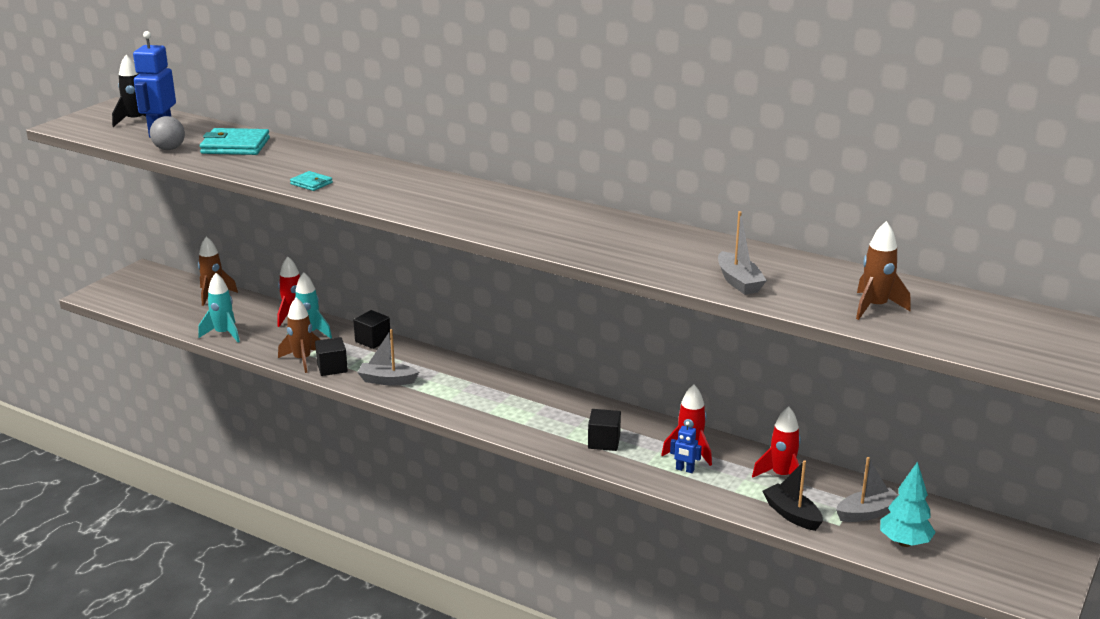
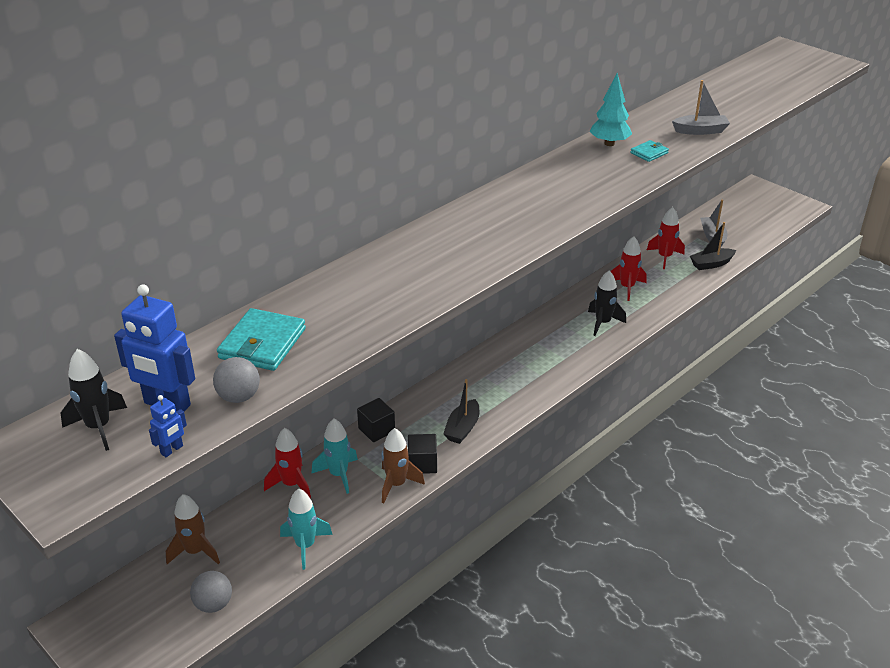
camera: 75 degrees left, 10 degrees up
(161, 311) = (213, 604): none -> grey ball
(311, 183) = (416, 297): turquoise wallet -> turquoise wallet (649, 153)
(387, 380) = (462, 428): grey boat -> black boat
(604, 442) = (603, 323): black cube -> black rocket
(684, 470) = (649, 294): blue robot -> blue robot (172, 450)
(875, 307) = (745, 97): brown rocket -> none
(904, 542) = (745, 232): turquoise tree -> turquoise tree (609, 143)

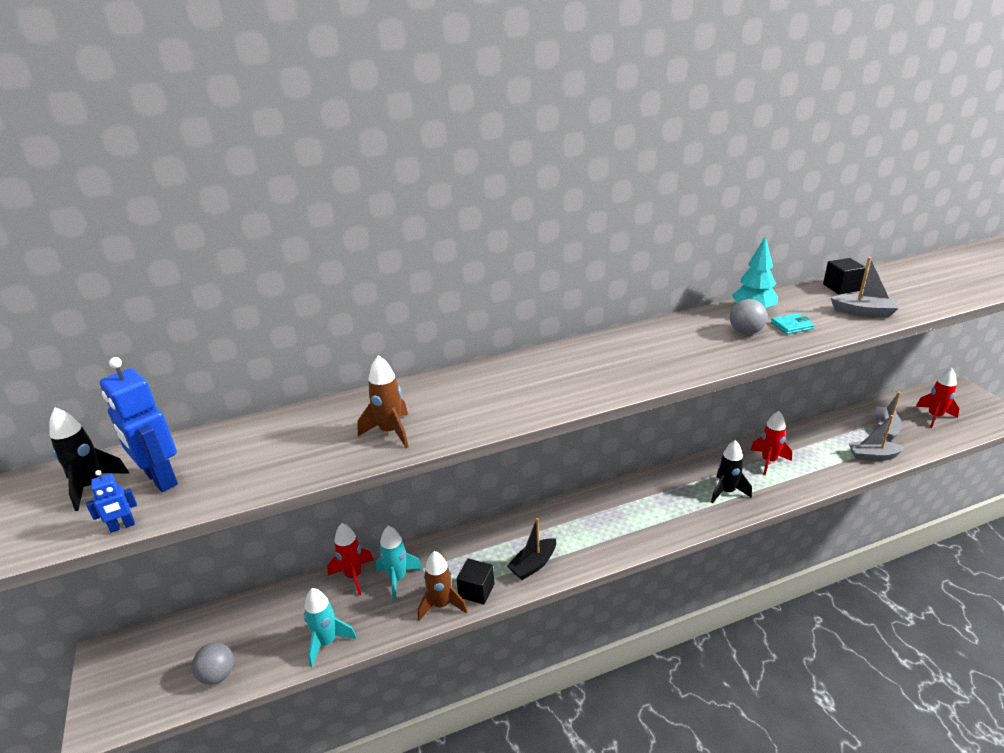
camera: 25 degrees right, 5 degrees down
(195, 551) = (239, 616): brown rocket -> brown rocket (390, 432)
(239, 397) = (221, 488): grey ball -> grey ball (745, 332)
(262, 344) = (286, 440): turquoise wallet -> none
(376, 430) = (455, 544): black cube -> black cube (841, 287)
(664, 257) = (823, 439): red rocket -> red rocket (934, 417)
(711, 264) = (873, 456): black boat -> grey boat

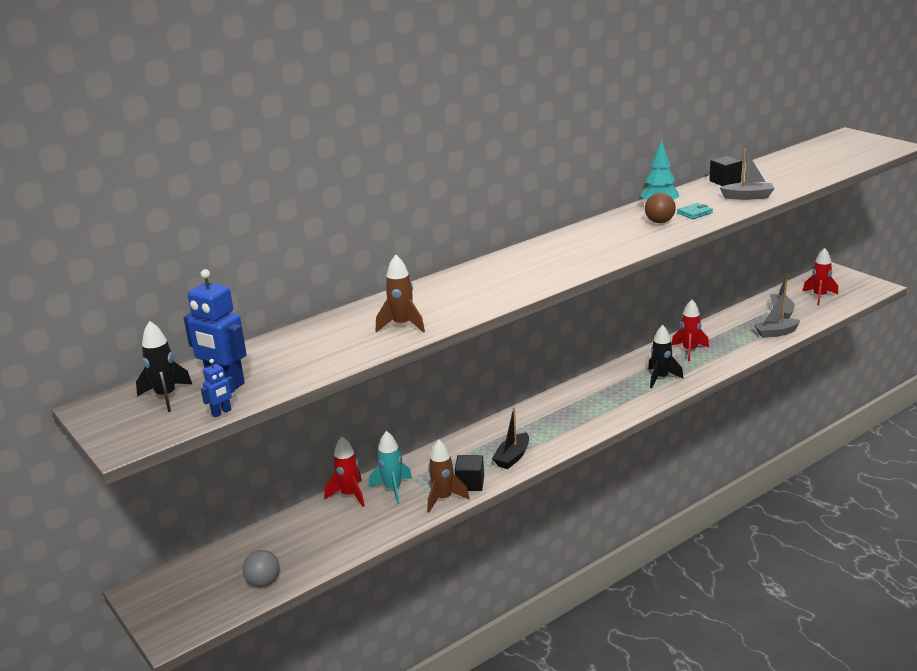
camera: 15 degrees left, 5 degrees down
(327, 642) = (352, 542): turquoise rocket -> none
(745, 332) = (659, 222): grey ball -> brown ball

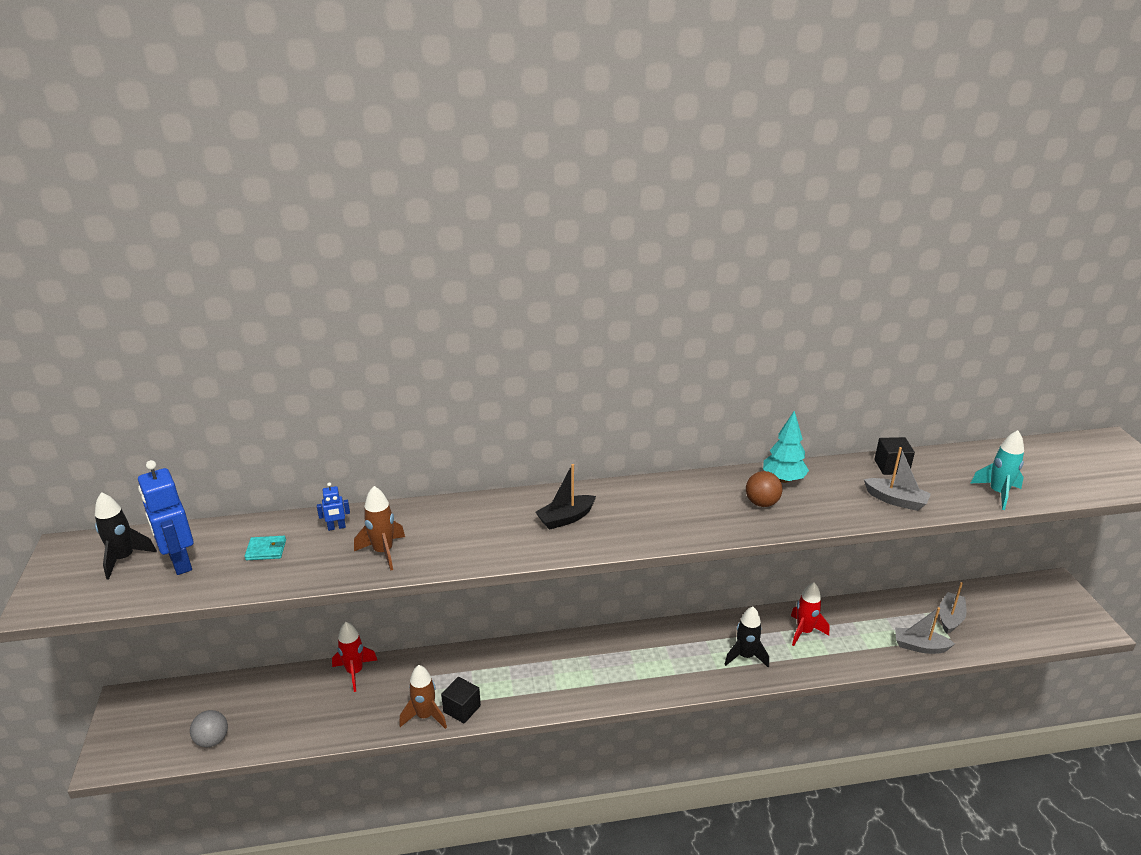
camera: 25 degrees right, 5 degrees up
(221, 412) = (139, 600): blue robot -> blue robot (336, 527)
(393, 489) = (393, 683): turquoise rocket -> turquoise rocket (998, 493)
(512, 457) = (523, 694): black boat -> black boat (566, 518)
(694, 213) = (812, 504): turquoise wallet -> turquoise wallet (266, 550)
(819, 296) = (1012, 614): red rocket -> none

